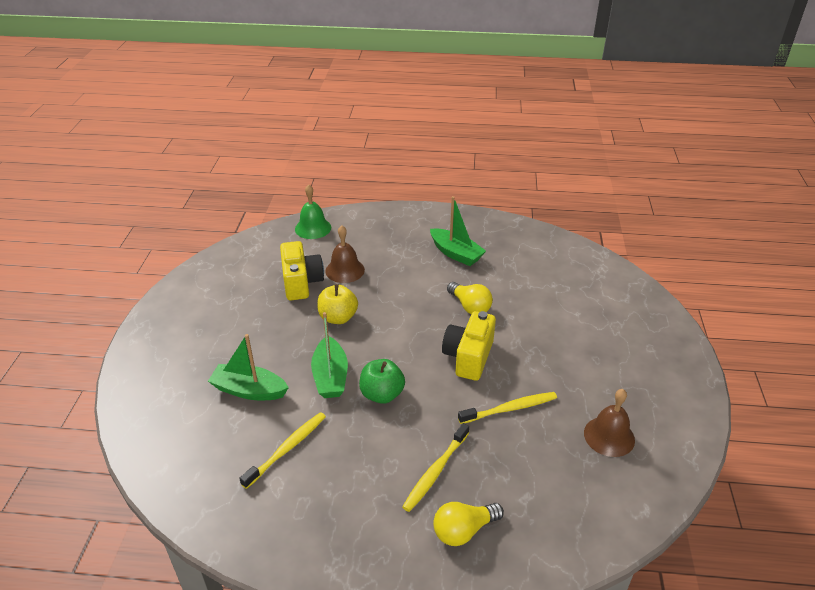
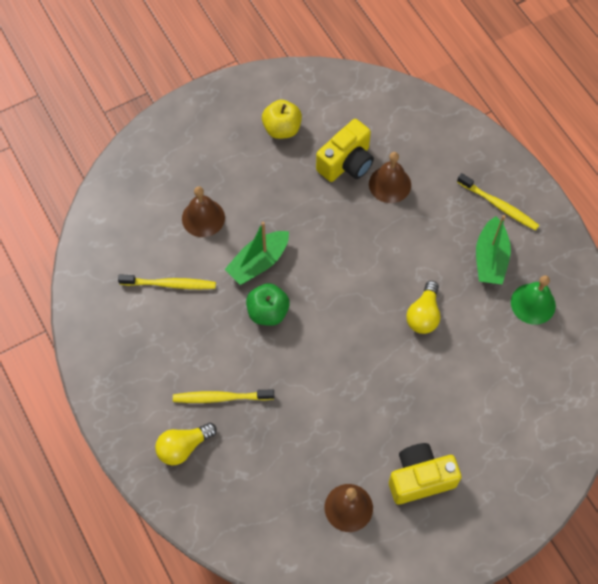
camera: 55 degrees right, 25 degrees up
(249, 390) = (203, 218): green boat -> brown bell
(313, 228) = (426, 117): green bell -> green bell (533, 303)
(338, 317) = (326, 221): yellow apple -> yellow apple (282, 129)
(463, 530) = (183, 447): yellow light bulb -> yellow light bulb turned 60 degrees counterclockwise
(468, 357) = (358, 351): yellow camera -> yellow camera (420, 478)
(510, 409) = (323, 416): yellow toothbrush -> yellow toothbrush (499, 206)

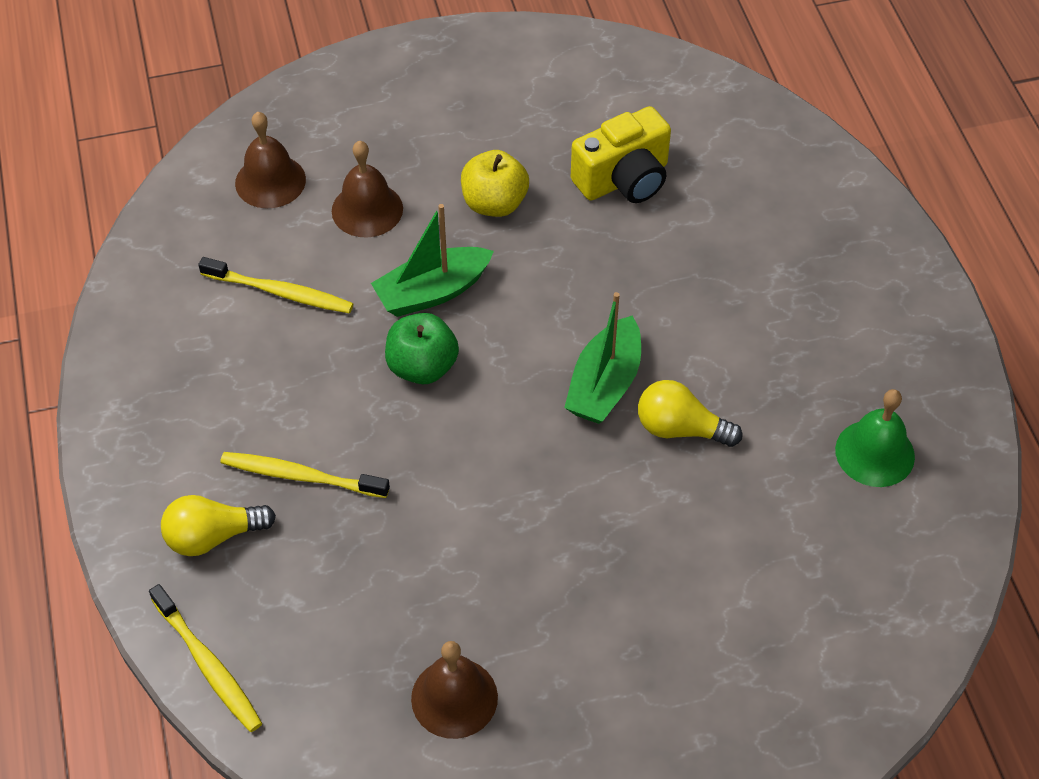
camera: 15 degrees right, 10 degrees down
(282, 129) = (536, 111): yellow apple -> yellow apple (494, 203)
(390, 184) = (685, 224): brown bell -> brown bell (270, 181)
(420, 478) = (593, 681): yellow camera -> none
(423, 315) = (680, 428): yellow light bulb -> yellow light bulb turned 75 degrees clockwise
(490, 259) = (821, 368): green boat -> green boat (604, 384)
(499, 206) = (859, 293): yellow toothbrush -> yellow toothbrush (208, 665)

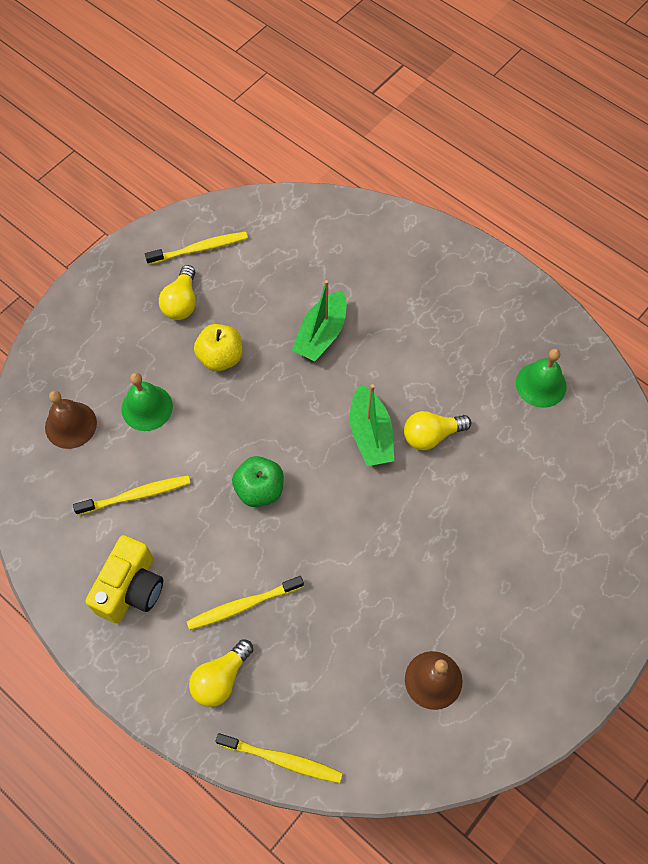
camera: 35 degrees left, 10 degrees up
(367, 209) = (147, 407): brown bell -> green bell
(432, 292) = (228, 437): green boat -> green boat (321, 334)
(497, 122) = (181, 302): none -> yellow light bulb
(565, 77) = (200, 249): none -> yellow toothbrush
(624, 179) = (284, 297): yellow camera -> yellow camera (131, 588)

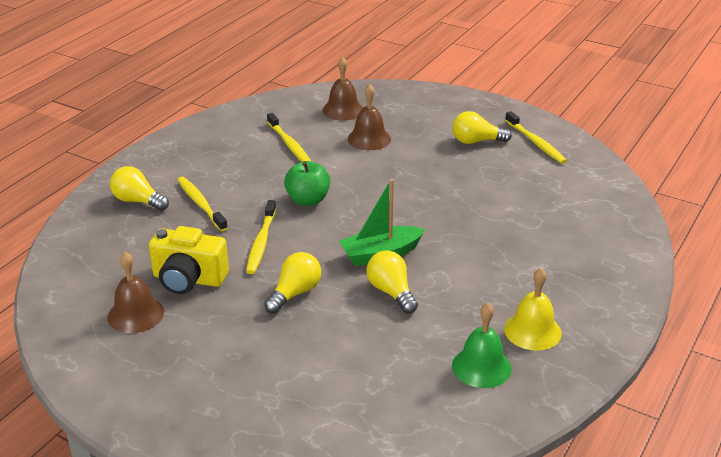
camera: 80 degrees right, 30 degrees down
(131, 588) = (210, 153): yellow camera -> yellow camera (188, 279)
(147, 407) = (369, 139): green bell -> brown bell
(220, 357) = (430, 166): yellow apple -> none
(282, 759) = (69, 238): yellow toothbrush -> yellow toothbrush (261, 242)
(321, 334) = (478, 215): green boat -> none
(421, 522) = (295, 293): none -> yellow light bulb
(500, 335) = (532, 331): none -> yellow bell

